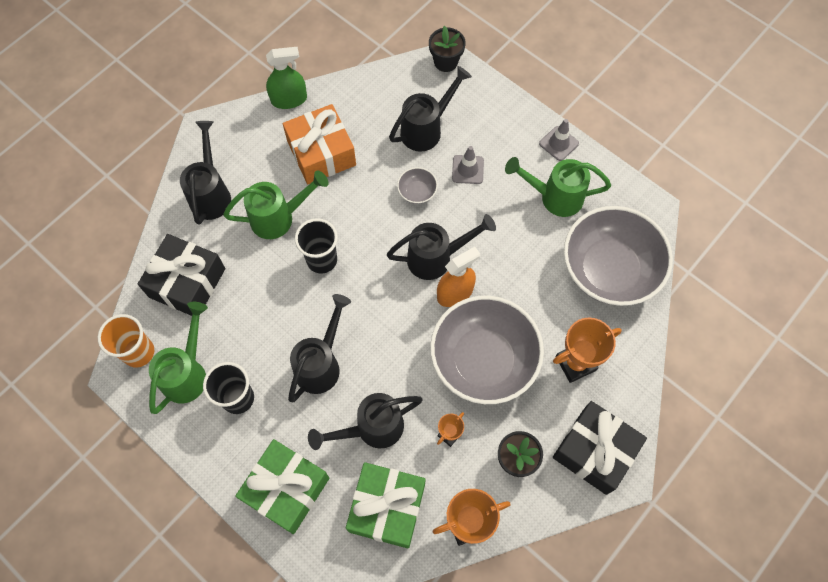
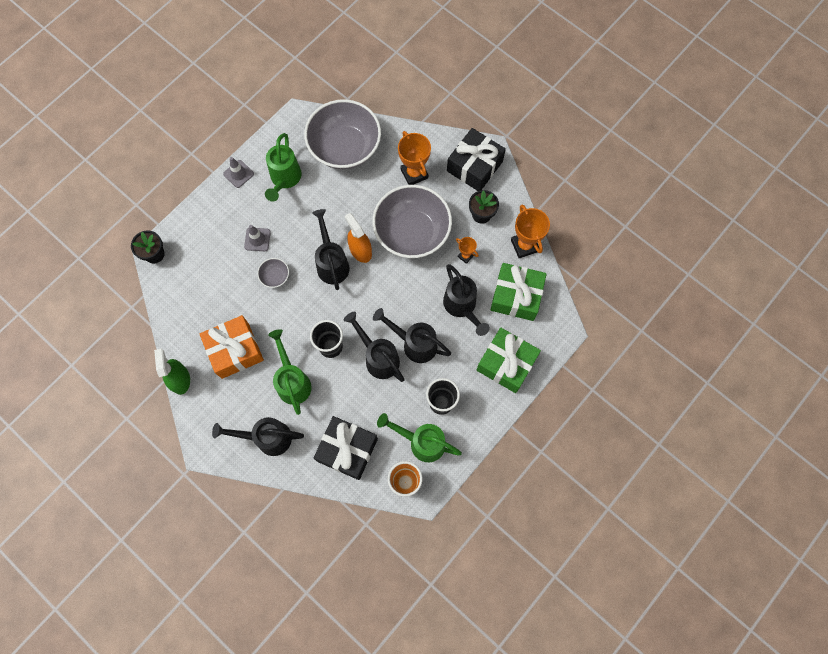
camera: 90 degrees left, 5 degrees up
(426, 129) = (218, 269): black watering can -> black watering can (378, 357)

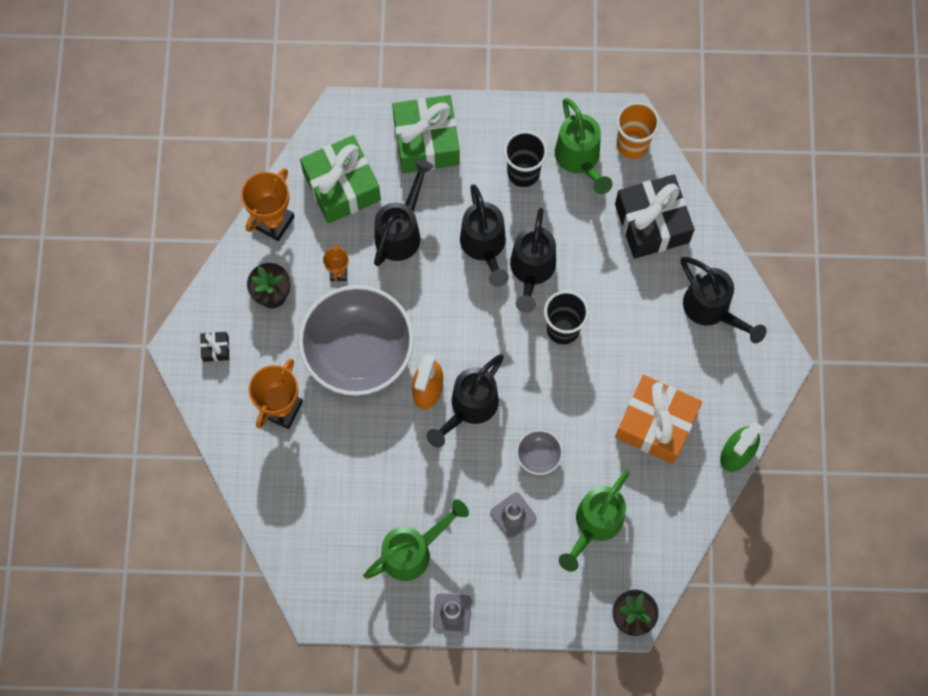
camera: 130 degrees left, 0 degrees up
(292, 381) = (633, 336): green watering can -> green watering can (594, 525)
(345, 147) = (313, 517): grey bowl -> none
(474, 166) = (216, 349): black gift -> black gift, size x0.42

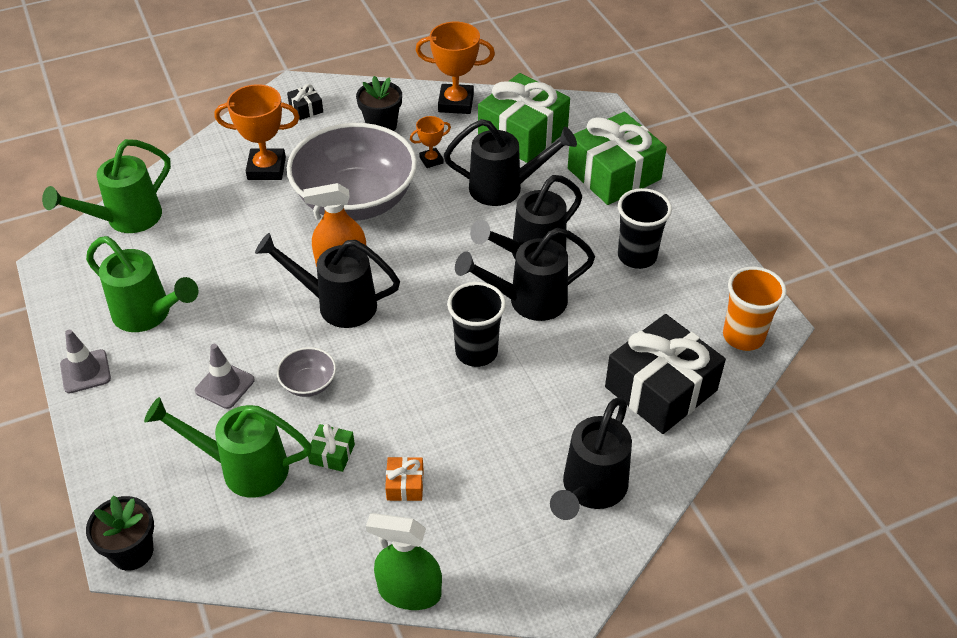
camera: 65 degrees right, 25 degrees down
(580, 160) = (687, 297): green watering can -> green watering can (125, 219)
(609, 462) = (332, 454): none -> green gift
(656, 424) = (405, 485): orange gift -> orange gift, size x0.42

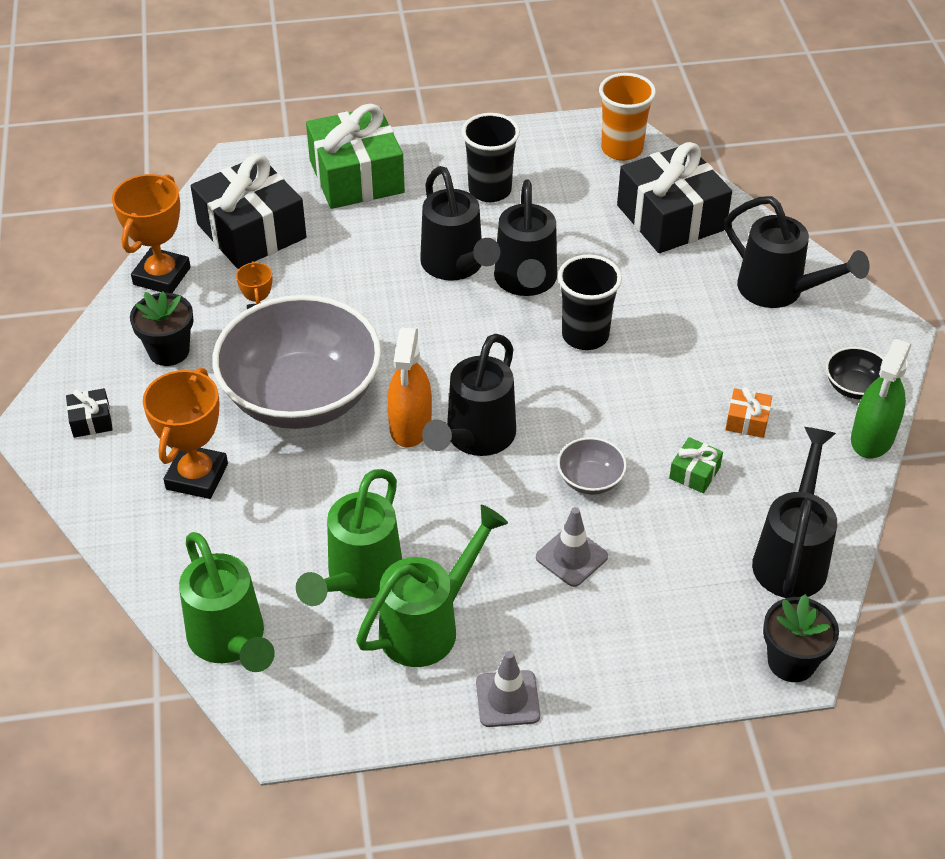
camera: 75 degrees left, 0 degrees up
(243, 468) = (696, 551): green watering can -> green watering can (358, 579)
(475, 569) = (854, 387): none -> black bowl
(505, 188) = (340, 264): black watering can -> black watering can (792, 556)
(523, 134) = (251, 231): green gift -> black gift

